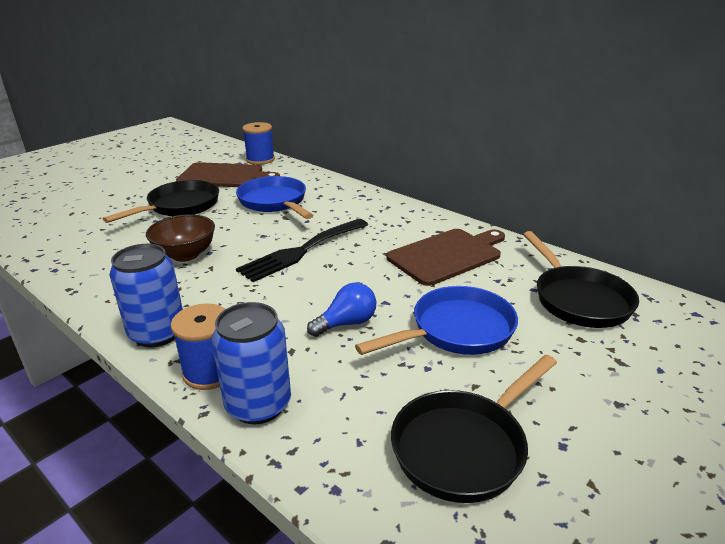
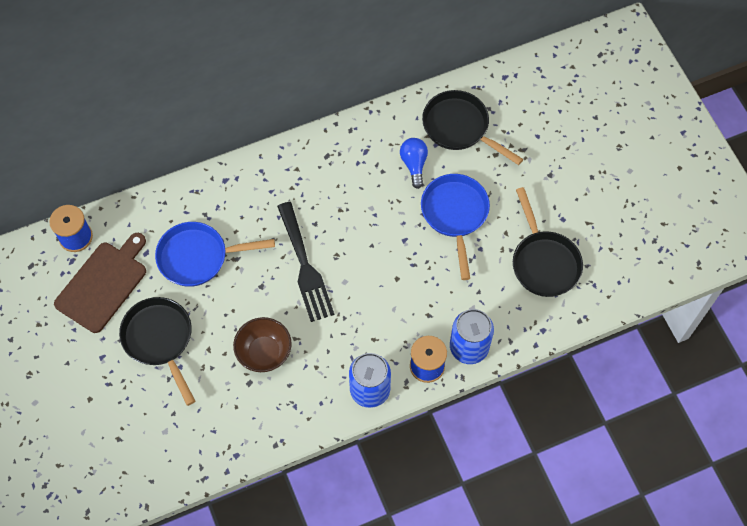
camera: 65 degrees left, 35 degrees up
(346, 323) = (416, 273): blue light bulb -> blue light bulb (414, 164)
(447, 255) = (366, 171): brown cutting board -> none
(578, 299) = (459, 127): black pan -> black pan turned 150 degrees counterclockwise

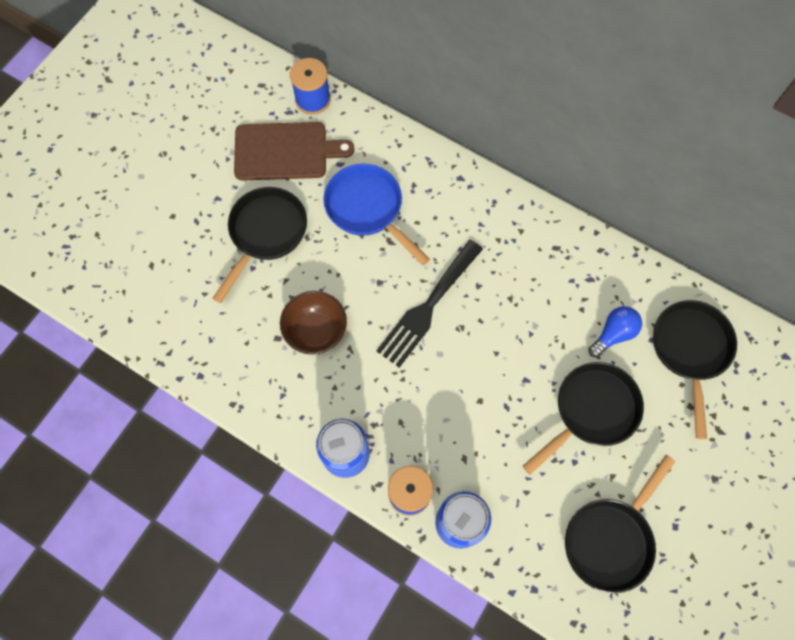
camera: 55 degrees right, 5 degrees up
(455, 215) = (591, 411): blue pan -> black pan

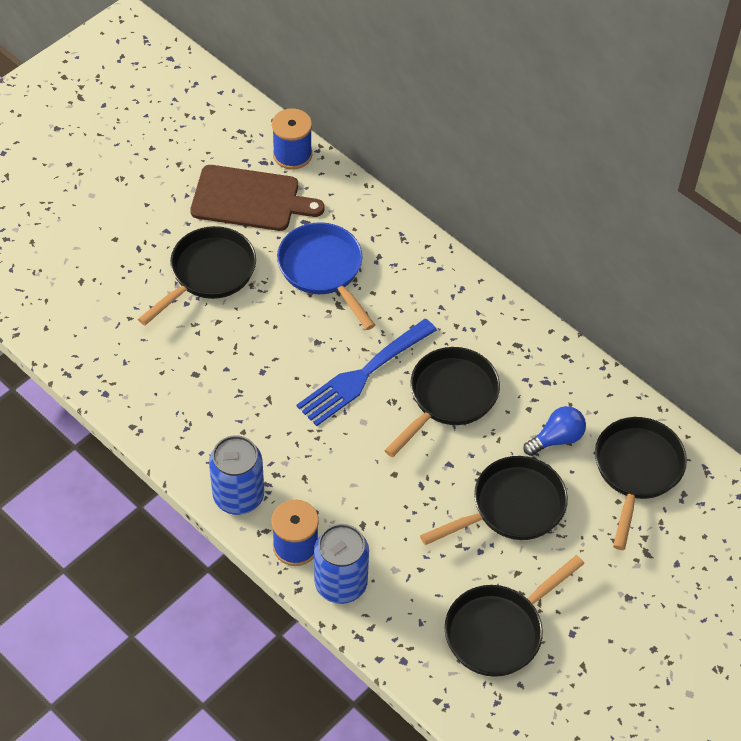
camera: 10 degrees right, 15 degrees down
(316, 331) = (237, 375): brown bowl -> none
(428, 307) = (363, 375): black fork -> blue fork
(509, 313) = (449, 397): none -> black pan

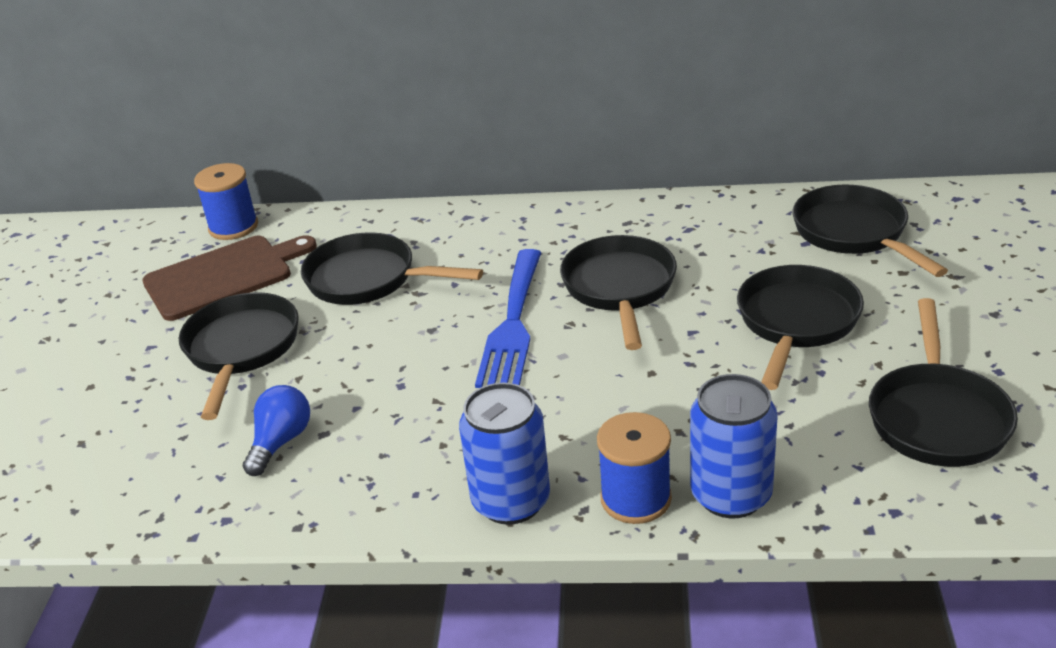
camera: 35 degrees left, 20 degrees down
(323, 270) = (368, 279): blue pan -> black pan
(556, 439) = (757, 256): blue light bulb -> blue light bulb (281, 442)

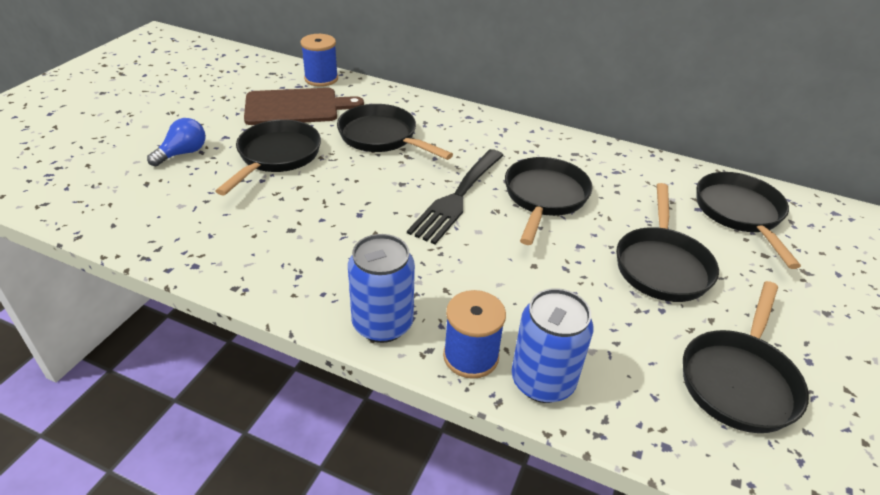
camera: 15 degrees right, 5 degrees up
(281, 442) = (261, 225): blue light bulb -> blue light bulb (183, 153)
(513, 324) = (457, 198): blue fork -> black fork
(796, 322) = (661, 265): black pan -> black pan turned 150 degrees clockwise

